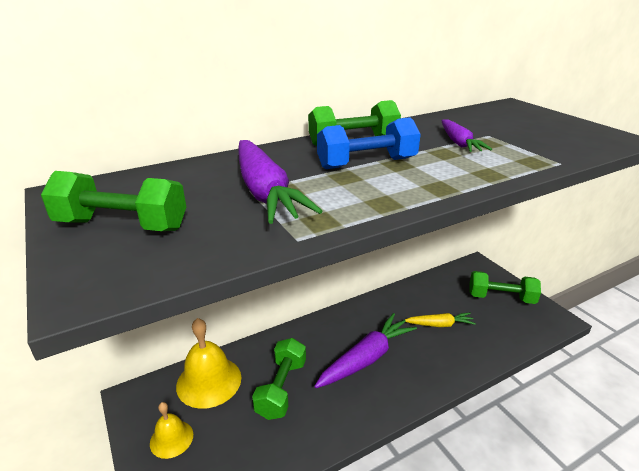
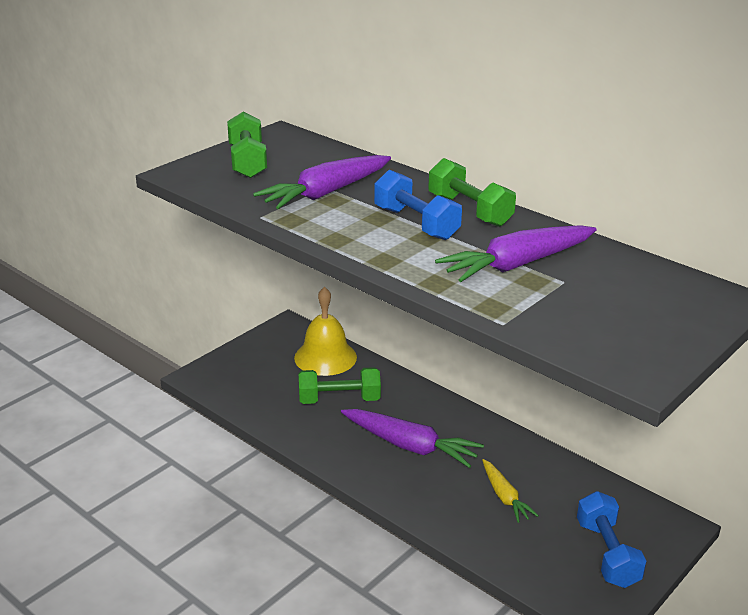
camera: 70 degrees right, 0 degrees up
(171, 438) = (260, 358): yellow bell -> none
(459, 143) = (517, 264): purple carrot -> purple carrot, size x1.70
(501, 298) = (607, 554): green dumbbell -> blue dumbbell

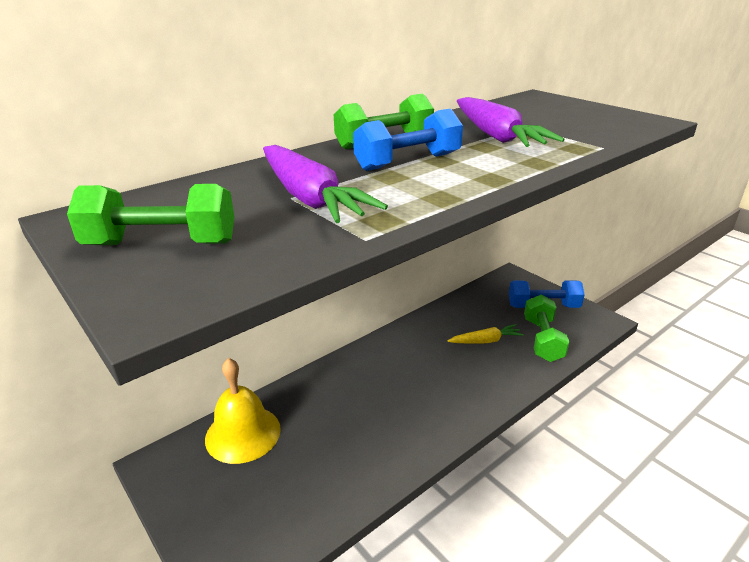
camera: 80 degrees left, 0 degrees up
(339, 400) = (328, 429): green dumbbell -> green dumbbell (542, 340)
(410, 446) = (415, 385): purple carrot -> none

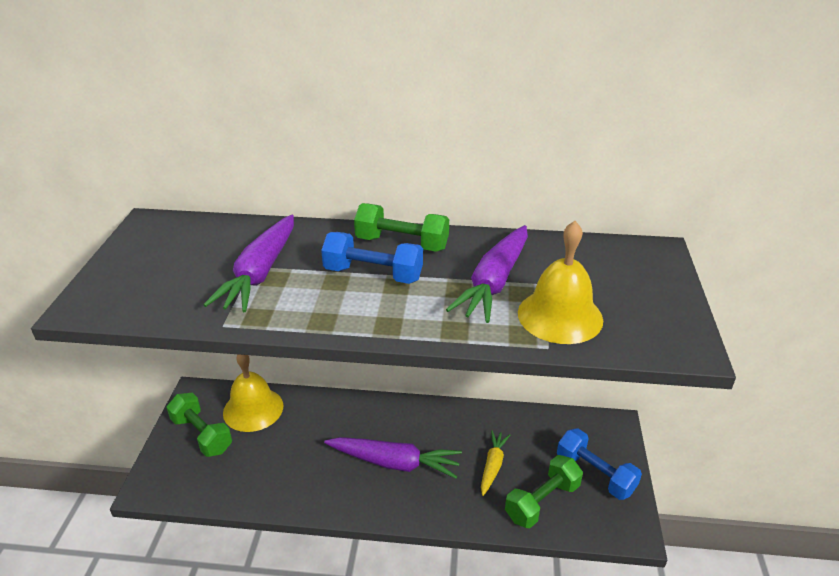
camera: 45 degrees right, 5 degrees up
(161, 244) = (146, 266): green dumbbell -> green dumbbell (202, 435)
(423, 385) = (394, 463): none -> purple carrot
(486, 341) = (493, 466): yellow carrot -> yellow carrot turned 105 degrees counterclockwise
(570, 134) = (560, 316): none -> yellow bell

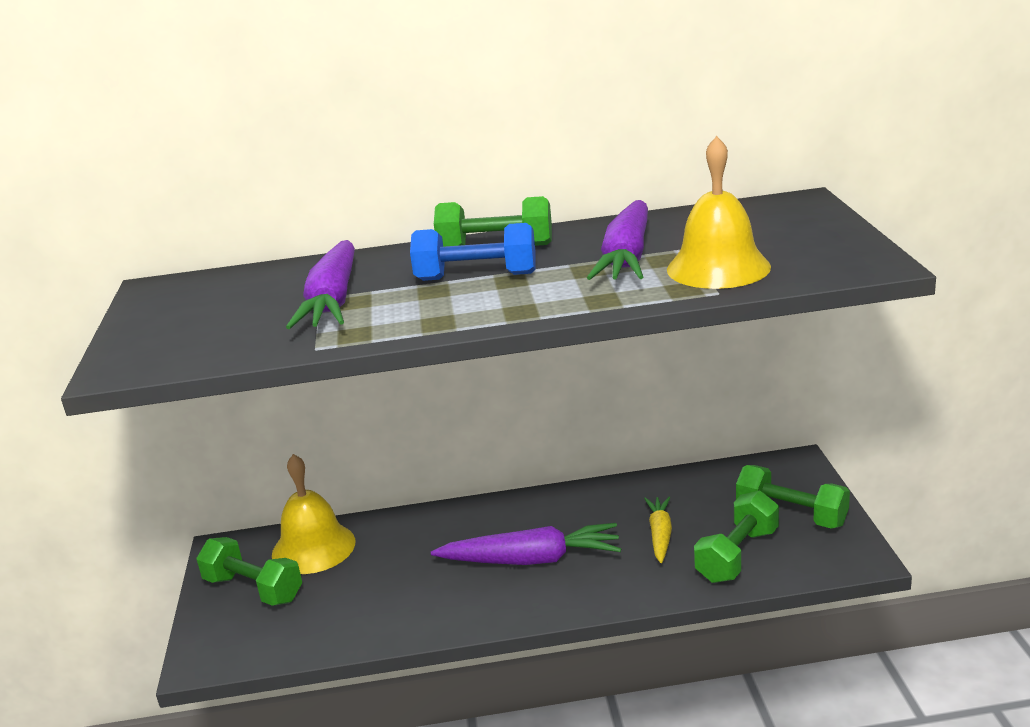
camera: 10 degrees left, 10 degrees down
(595, 474) = (791, 515): blue dumbbell -> green dumbbell

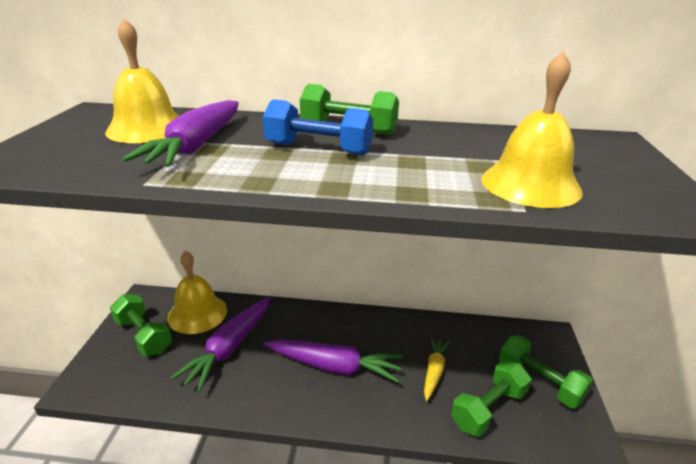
camera: 10 degrees right, 5 degrees up
(252, 295) = (147, 129): none -> yellow bell
(626, 257) = (450, 158): purple carrot -> purple carrot (229, 348)

